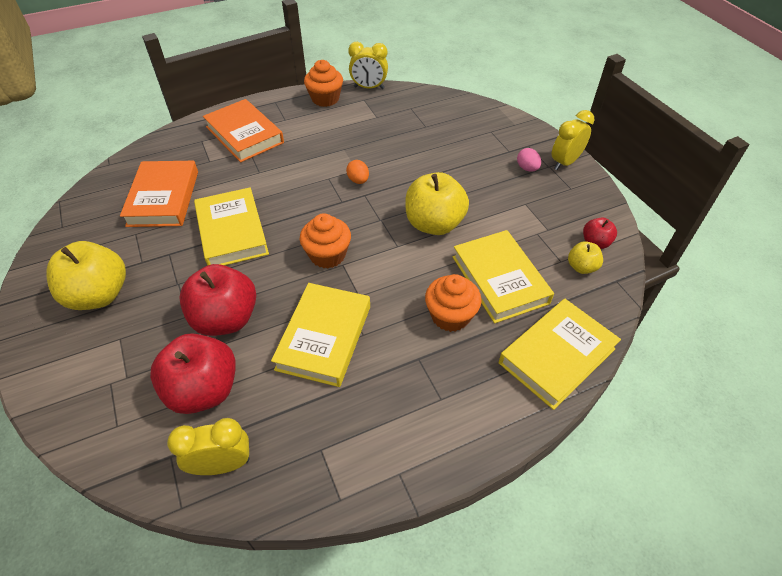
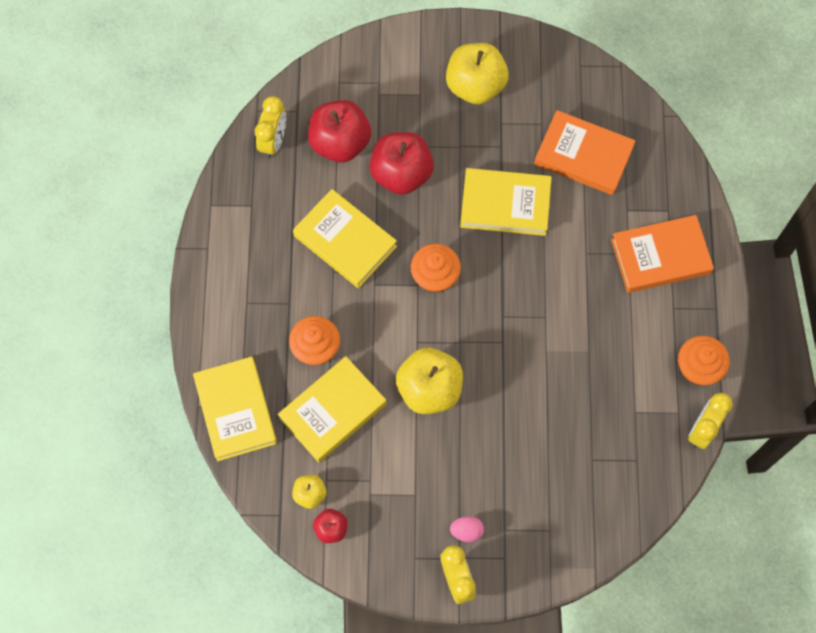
camera: 115 degrees right, 20 degrees up
(358, 180) = (527, 345): orange egg -> none
(500, 279) = (333, 411): yellow book -> yellow book turned 45 degrees counterclockwise

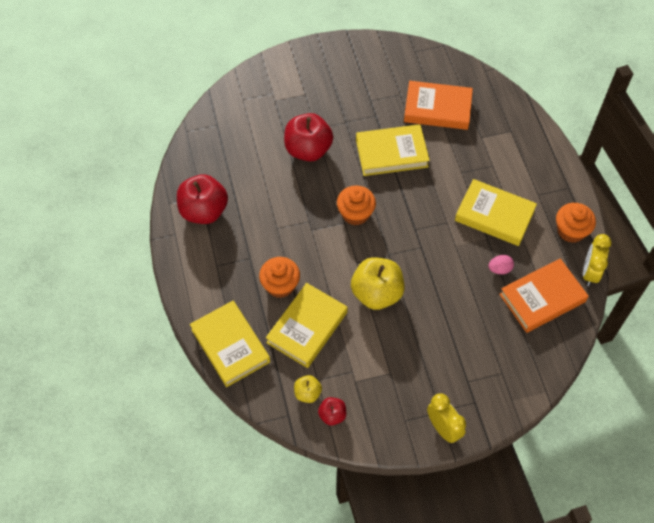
camera: 15 degrees left, 10 degrees down
(273, 141) = (205, 149): yellow clock -> none
(340, 143) = (256, 139): red apple -> red apple (204, 211)
(345, 241) = (280, 205): yellow book -> yellow book (494, 215)
(466, 531) = (439, 390): pink egg -> pink egg (499, 269)
(475, 86) = (344, 80): yellow apple -> none
(660, 257) = (516, 162): orange book -> orange book (542, 298)

